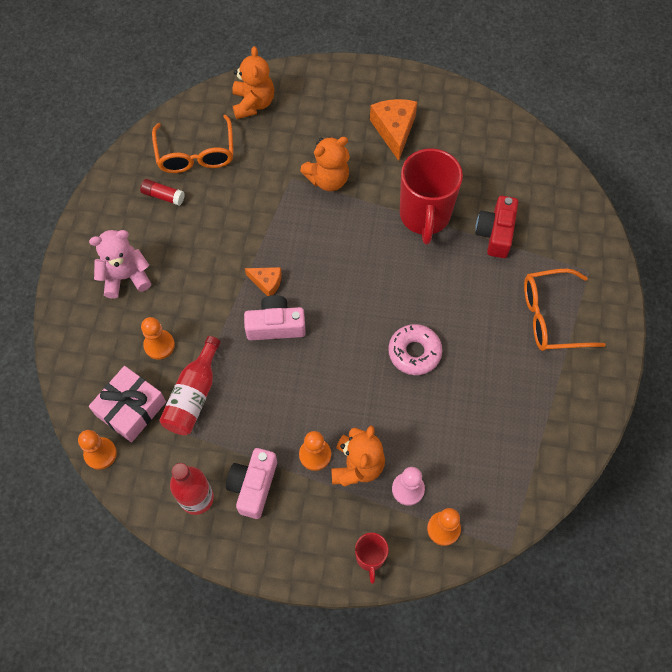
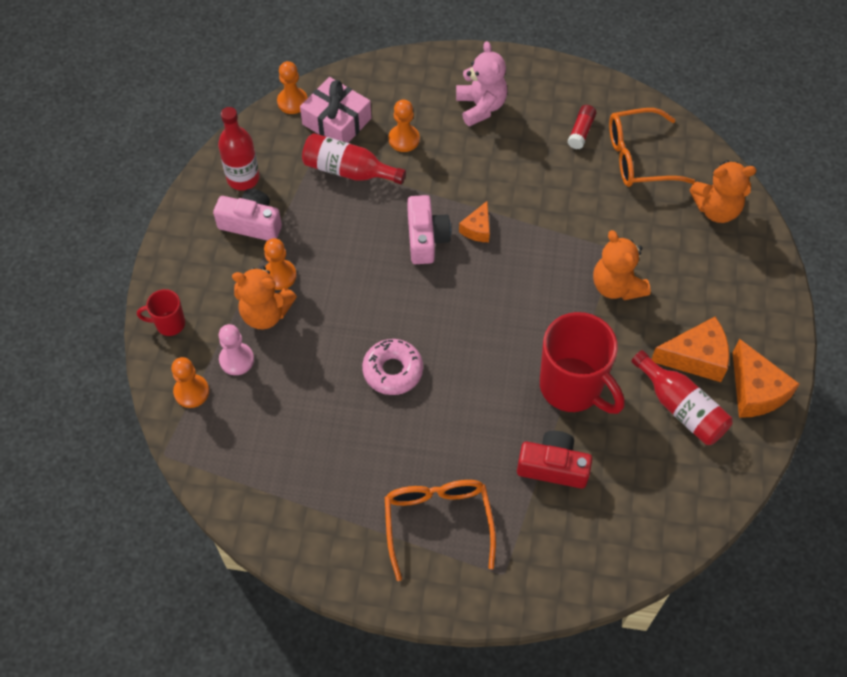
camera: 90 degrees right, 5 degrees down
(422, 95) = (755, 391): none -> orange cheese
(424, 216) = (572, 387): red mug -> red mug turned 135 degrees counterclockwise
(439, 144) = (681, 408): none -> red bottle

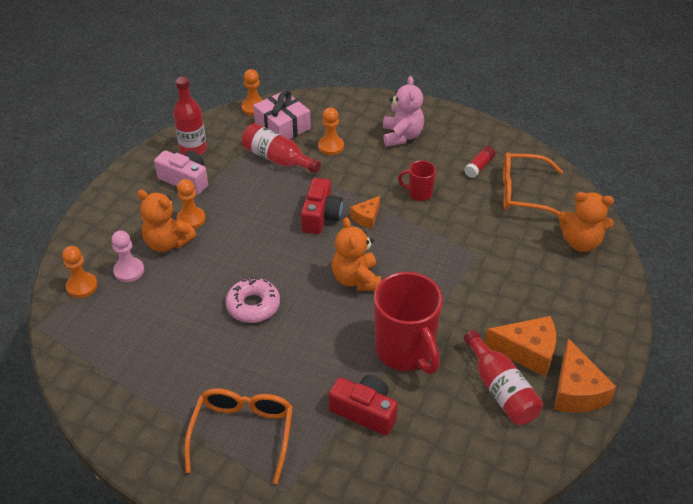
camera: 15 degrees right, 15 degrees down
(169, 324) = (88, 235): red mug -> red mug (419, 193)
(426, 238) = (321, 216): pink camera -> red camera
(616, 286) = (472, 282): orange teddy bear -> orange teddy bear (356, 279)

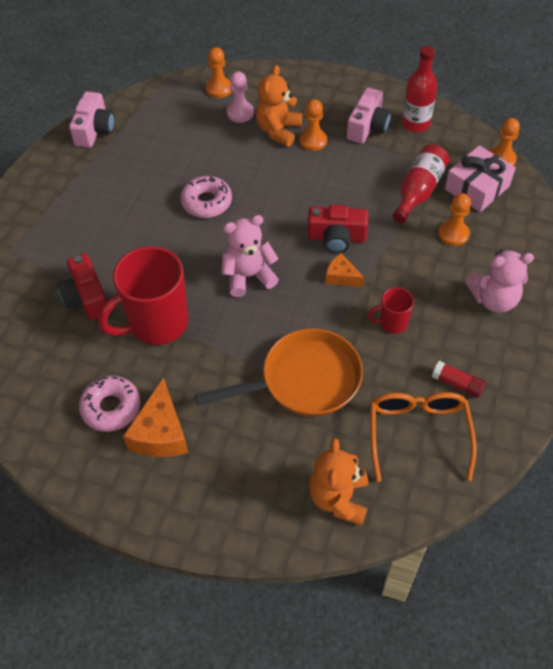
camera: 85 degrees right, 10 degrees up
(105, 406) = (95, 130): none -> pink camera
(242, 434) = (66, 216): orange glasses -> none
(356, 279) = (248, 276): orange teddy bear -> pink teddy bear
(365, 411) = (86, 297): red camera -> red camera turned 135 degrees clockwise
(419, 193) = (392, 323): red mug -> red mug turned 105 degrees counterclockwise
(474, 252) = (304, 380): none -> orange pan
(500, 389) = (111, 407): red bottle -> pink donut
(576, 391) = (109, 479): orange cheese -> none

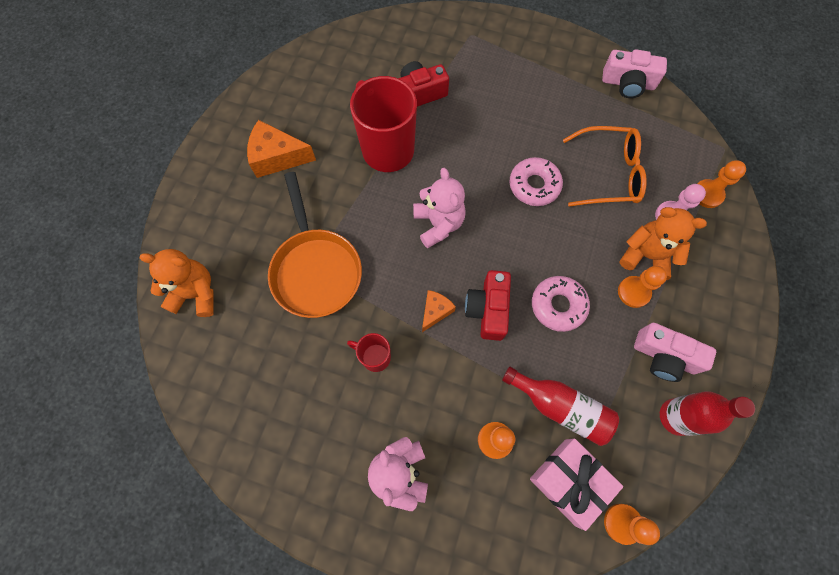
camera: 90 degrees right, 15 degrees up
(111, 407) = (305, 121): pink donut -> pink donut (558, 305)
(392, 323) = (375, 357): red mug -> red mug turned 60 degrees counterclockwise
(418, 434) = (247, 369): orange glasses -> orange glasses (608, 173)
(457, 384) = (297, 415): red glue stick -> none

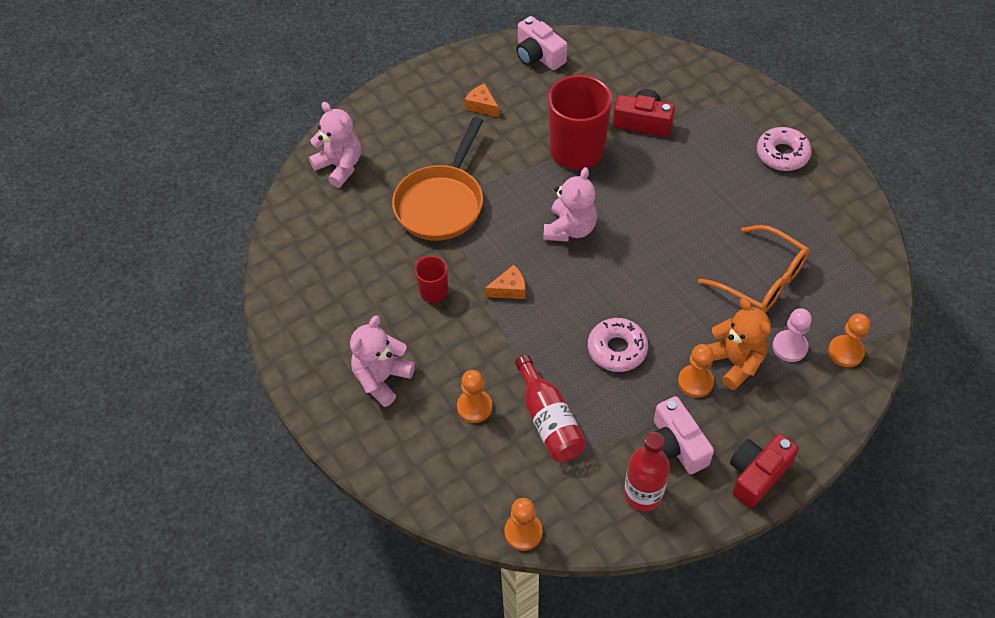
camera: 40 degrees right, 15 degrees down
(196, 293) = (340, 166): orange teddy bear -> pink teddy bear
(277, 157) = (482, 106): orange cheese -> orange cheese, size x0.58
(488, 309) = (554, 315): red camera -> red camera (757, 475)
(534, 185) = (682, 249): pink donut -> pink donut (782, 154)
(570, 481) = (508, 475): pink gift -> none
(628, 83) = (854, 219): pink camera -> pink camera (538, 55)

